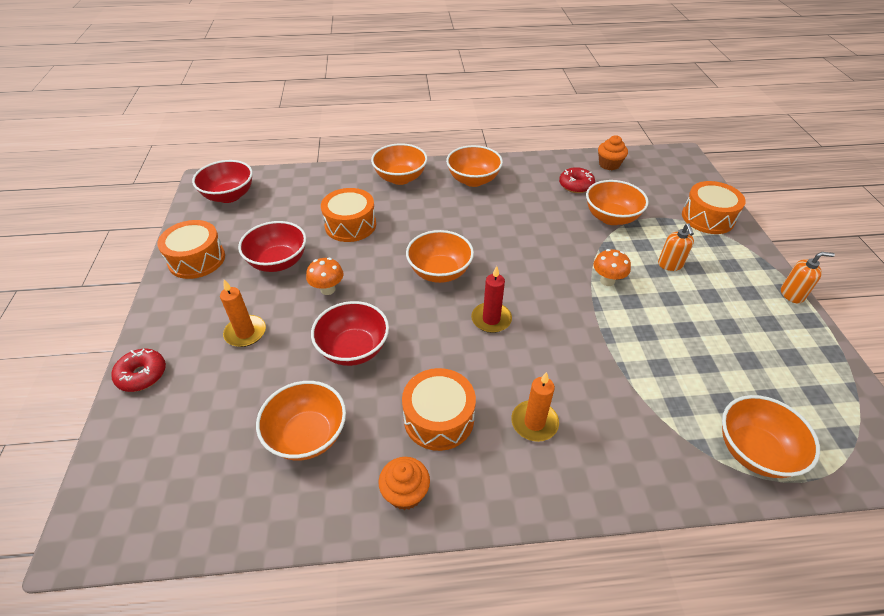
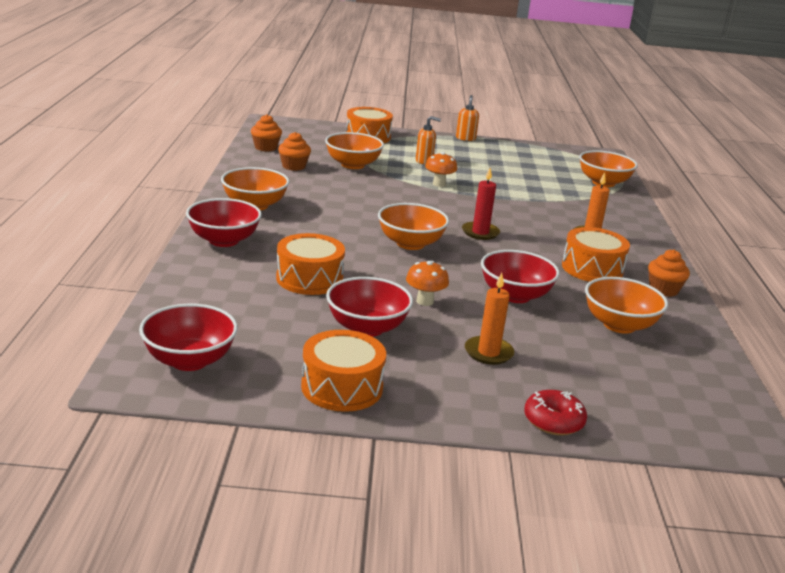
camera: 85 degrees left, 20 degrees down
(400, 178) = (224, 240): orange bowl -> red bowl
(576, 185) = (293, 166): red donut -> orange cupcake

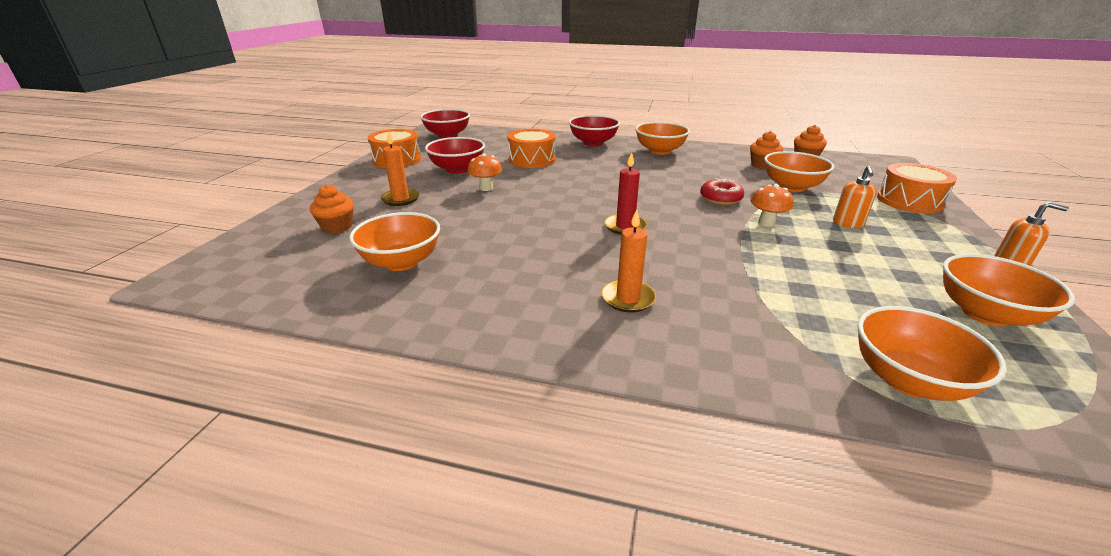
camera: 105 degrees right, 5 degrees up
(410, 244) = (593, 193): orange bowl -> orange bowl (985, 314)
(515, 295) = (482, 222): red bowl -> none
(553, 421) = (304, 206): red donut -> red donut (720, 199)
(592, 269) = (529, 276): orange drum -> none
(663, 290) = (460, 316): orange cupcake -> orange cupcake (337, 227)

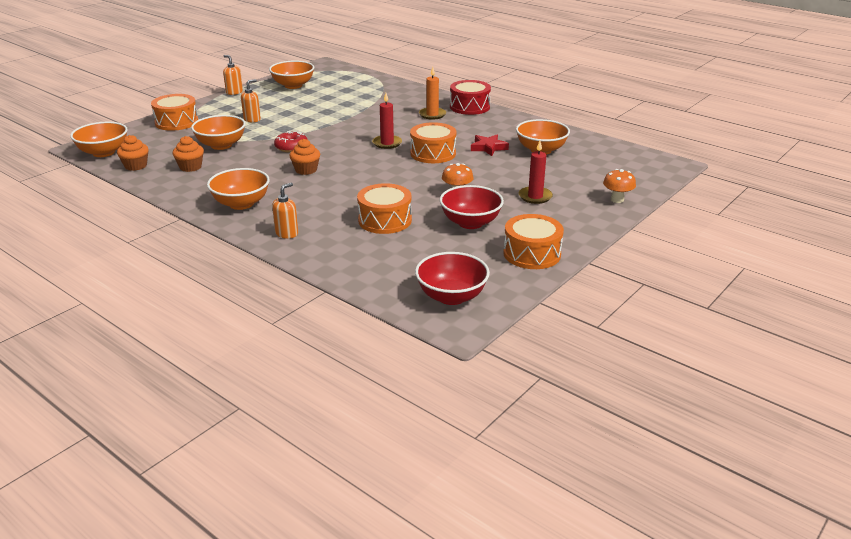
camera: 155 degrees left, 0 degrees up
(337, 227) = (585, 181): orange cupcake -> orange cupcake (306, 170)
(400, 199) = (535, 197): orange candle -> red candle
(483, 249) = (488, 148): none -> red star
(551, 225) = (433, 153): none -> orange drum
(580, 344) = (469, 107): none -> red drum
(593, 143) = (287, 233): red bowl -> orange soap dispenser
(766, 223) = (297, 129): orange mushroom -> orange mushroom (617, 200)
(908, 380) = (366, 81): orange bowl -> orange bowl (103, 152)

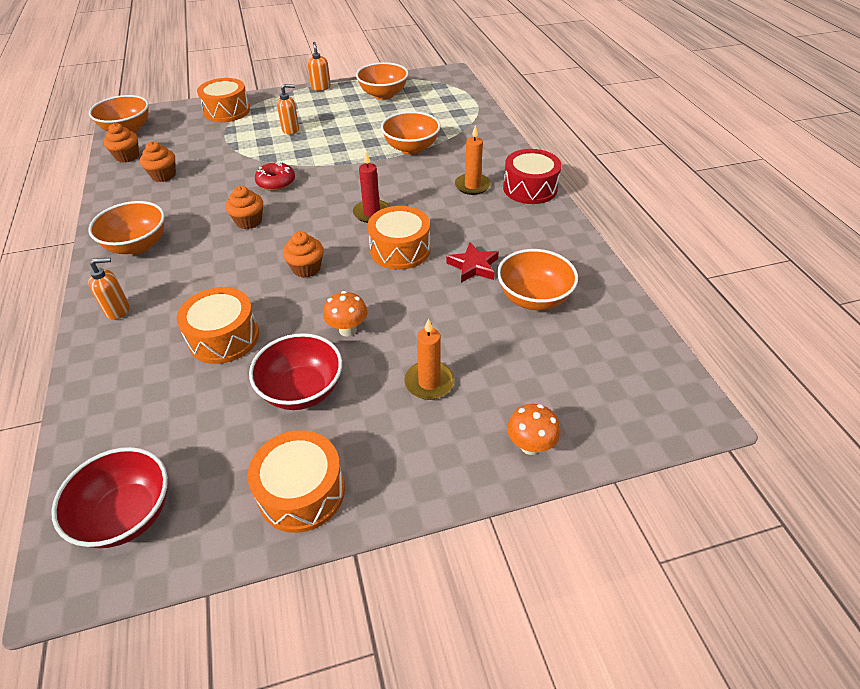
camera: 35 degrees right, 15 degrees up
(221, 145) = (223, 155): orange bowl -> orange bowl (411, 148)
(386, 178) = (306, 268): none -> orange cupcake
(535, 197) = (429, 382): red candle -> orange candle

